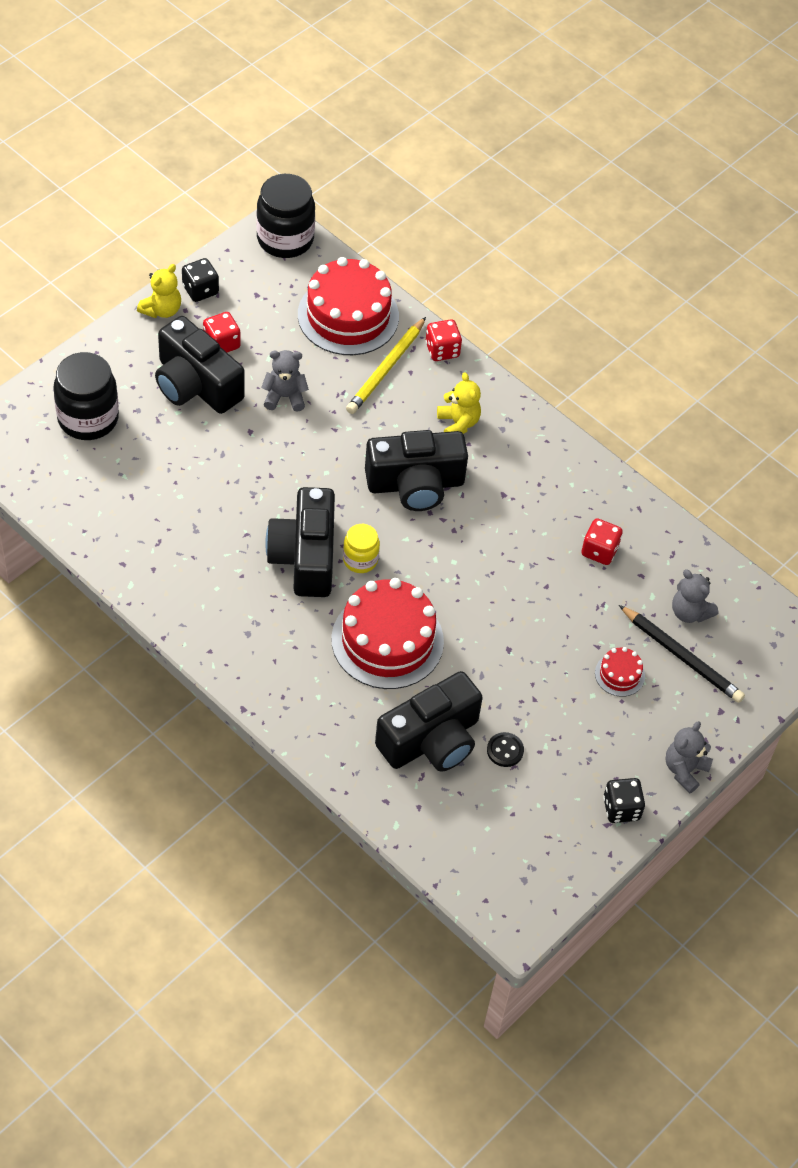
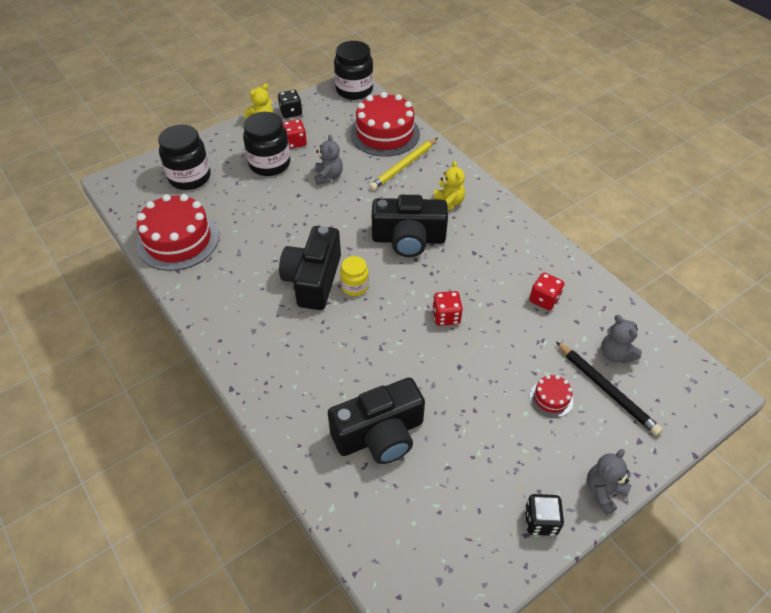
camera: 15 degrees right, 5 degrees down
(195, 384) = (270, 164): black camera -> black jar
(284, 397) = (328, 176): grey teddy bear -> grey teddy bear turned 75 degrees clockwise
(387, 640) = (361, 348): red cake -> red cake (178, 240)
(442, 350) = (445, 158): red dice -> red dice (446, 316)
(505, 750) = (442, 452): black button -> none

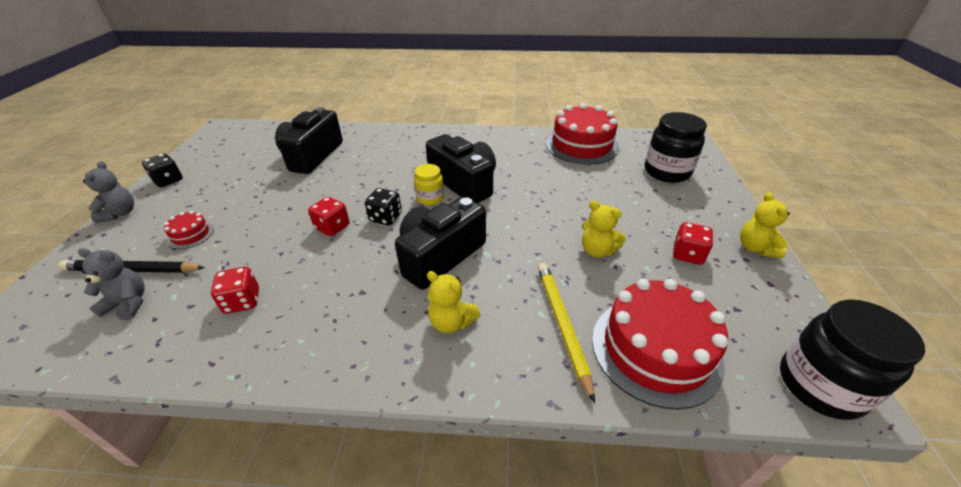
camera: 130 degrees right, 10 degrees down
(270, 164) = (654, 221): black jar -> none
(291, 112) = (768, 280): black dice -> black dice (385, 217)
(328, 176) = (597, 250): grey teddy bear -> yellow teddy bear

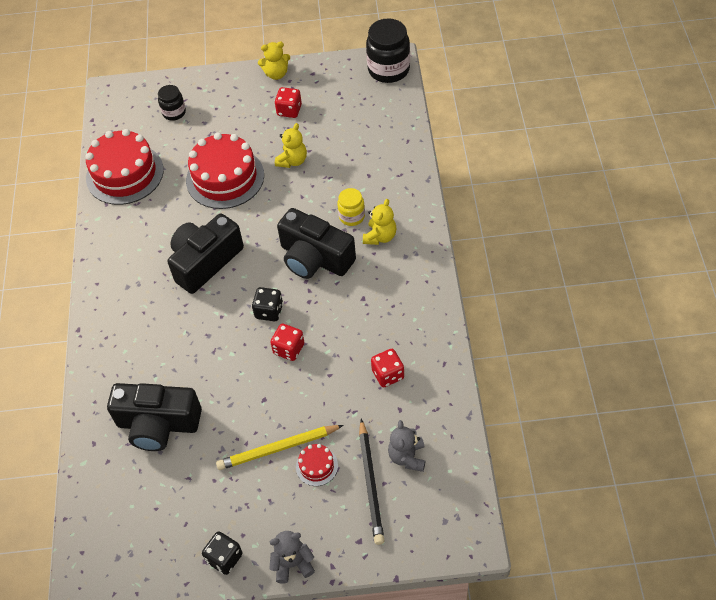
camera: 95 degrees left, 15 degrees up
(430, 198) = (234, 284): yellow jar -> yellow jar (352, 216)
(562, 325) = (370, 178): yellow pencil -> yellow pencil (278, 448)
(655, 350) = (380, 133): red cake -> red cake (225, 178)
(666, 172) = (174, 113): black jar -> black jar, size x0.56

